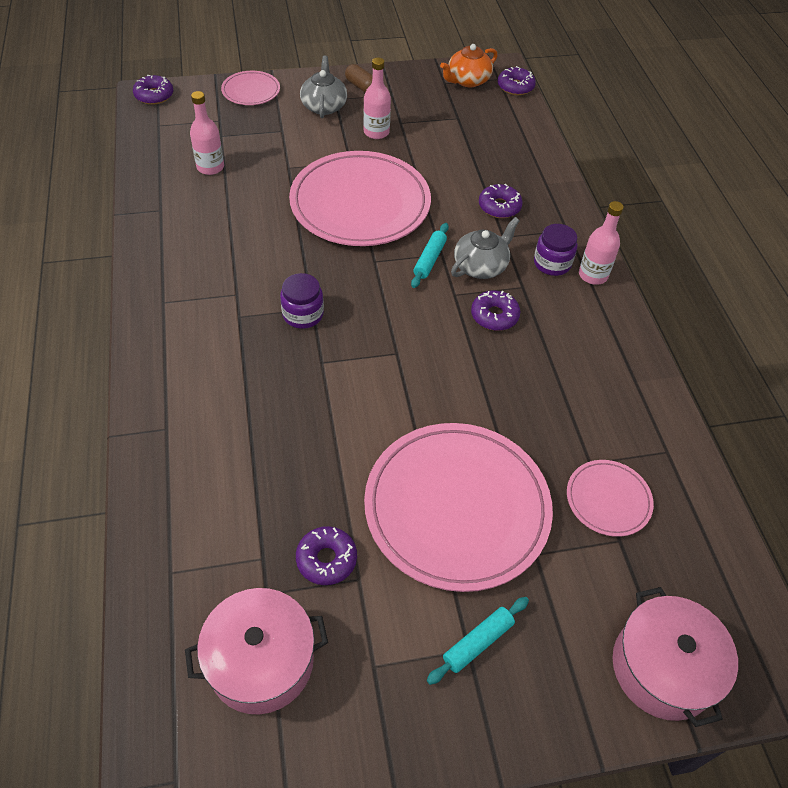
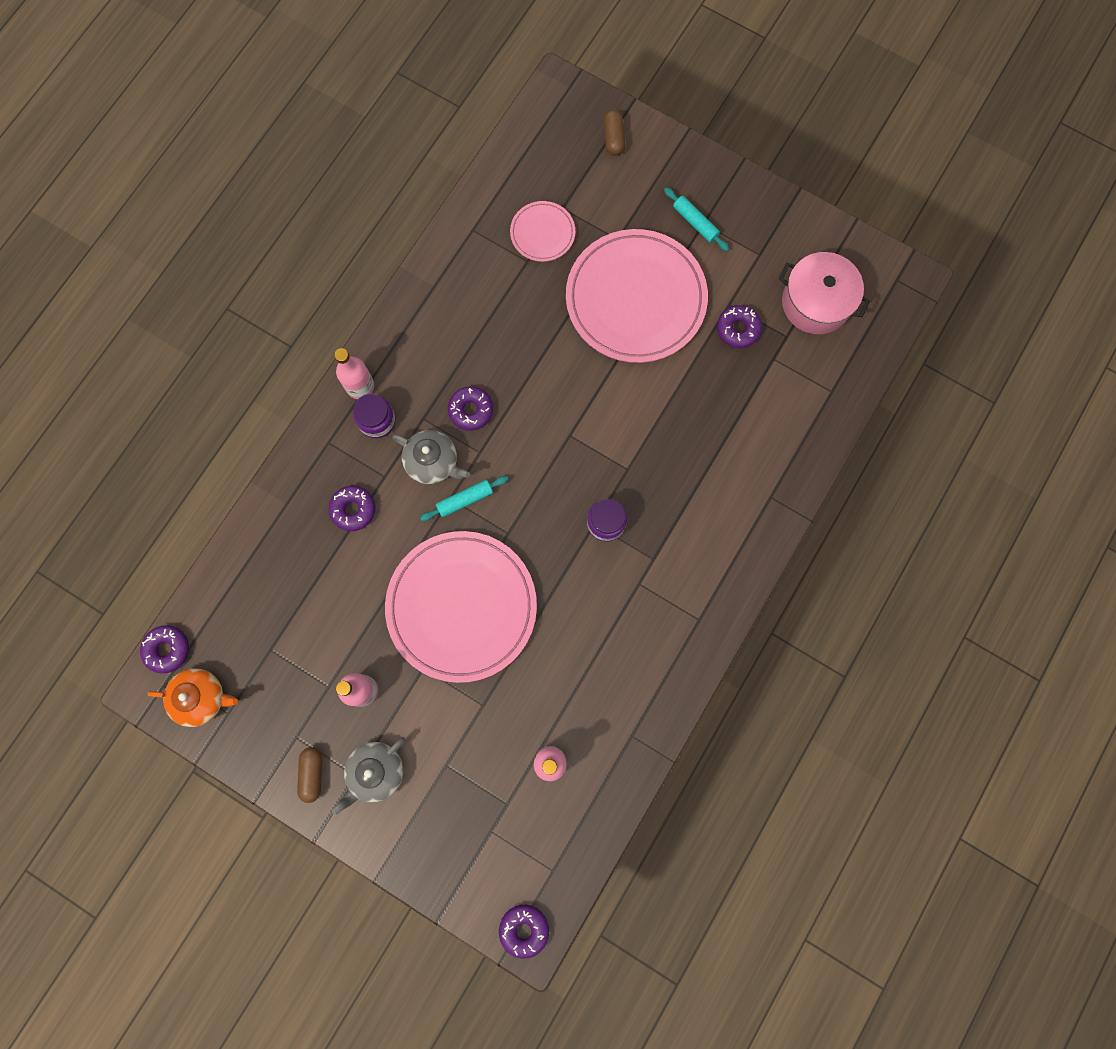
camera: 135 degrees left, 25 degrees up
(251, 91) = (424, 858): pink plate -> none
(478, 643) = (695, 222): turquoise rolling pin -> turquoise rolling pin turned 45 degrees clockwise
(481, 266) = (433, 462): grey teapot -> grey teapot turned 150 degrees counterclockwise
(663, 668) = (613, 138): pink pot -> brown capsule

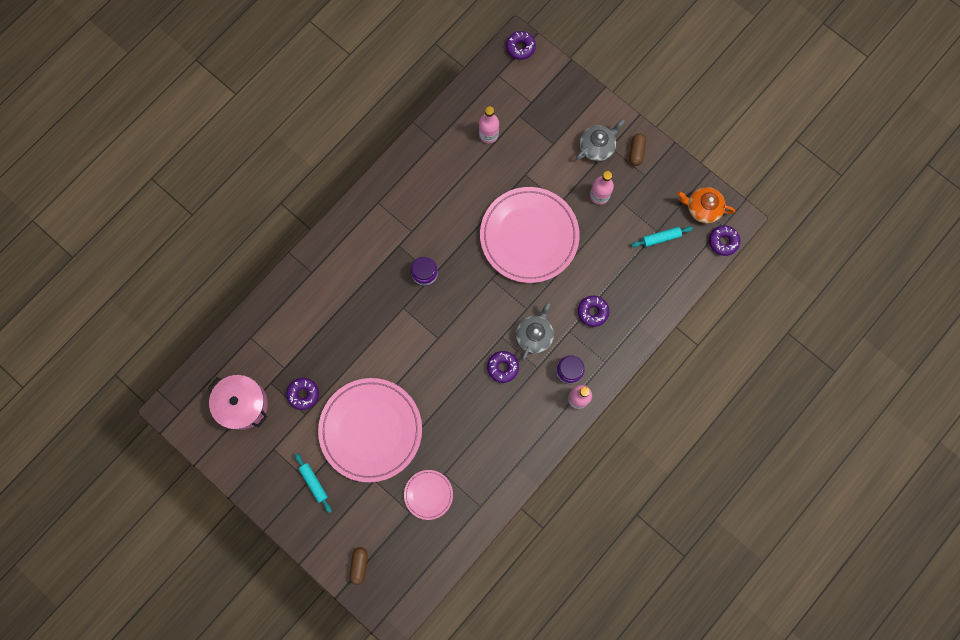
camera: 170 degrees left, 0 degrees up
(433, 462) = (534, 335): grey teapot -> grey teapot turned 75 degrees clockwise
(465, 500) = (516, 305): turquoise rolling pin -> turquoise rolling pin (661, 238)

